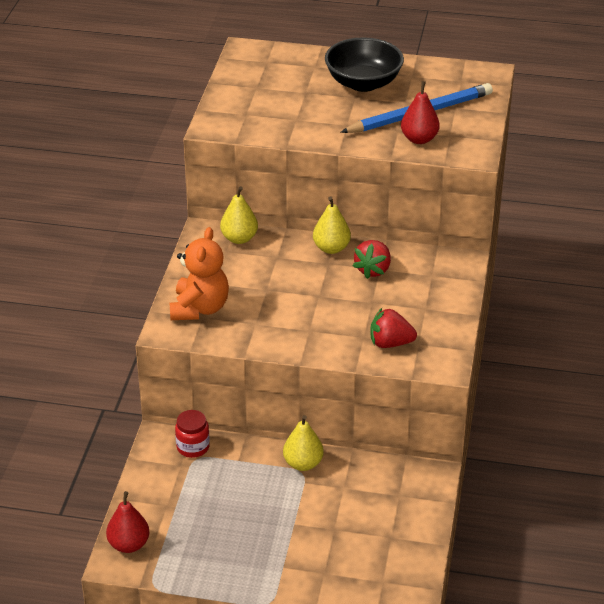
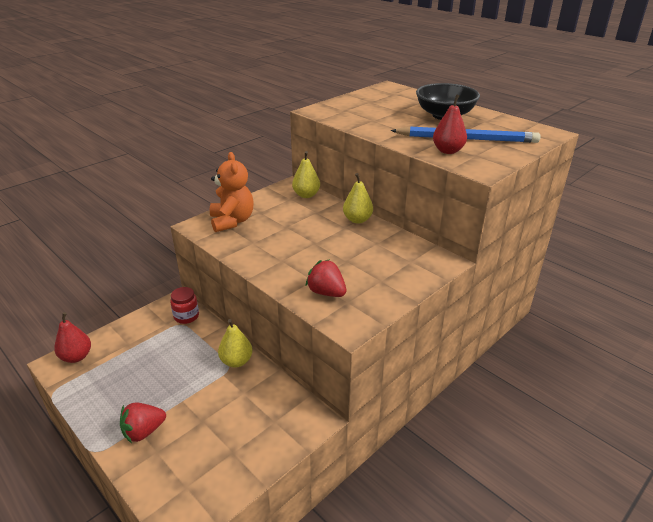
camera: 35 degrees right, 5 degrees down
(199, 308) = (232, 221): orange teddy bear -> orange teddy bear turned 60 degrees counterclockwise
(373, 270) = (371, 242): red strawberry -> red strawberry (144, 431)

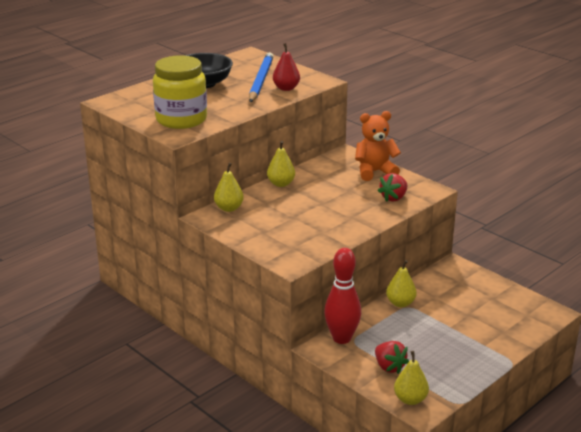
camera: 90 degrees left, 5 degrees down
(76, 357) = (410, 399): red pear -> yellow pear
(144, 431) = (487, 341): red strawberry -> red strawberry (389, 367)
(186, 316) = (341, 338): red jar -> red bowling pin
(232, 221) = (283, 245): orange teddy bear -> orange teddy bear (375, 172)
(352, 110) = (181, 120): none -> yellow jar

